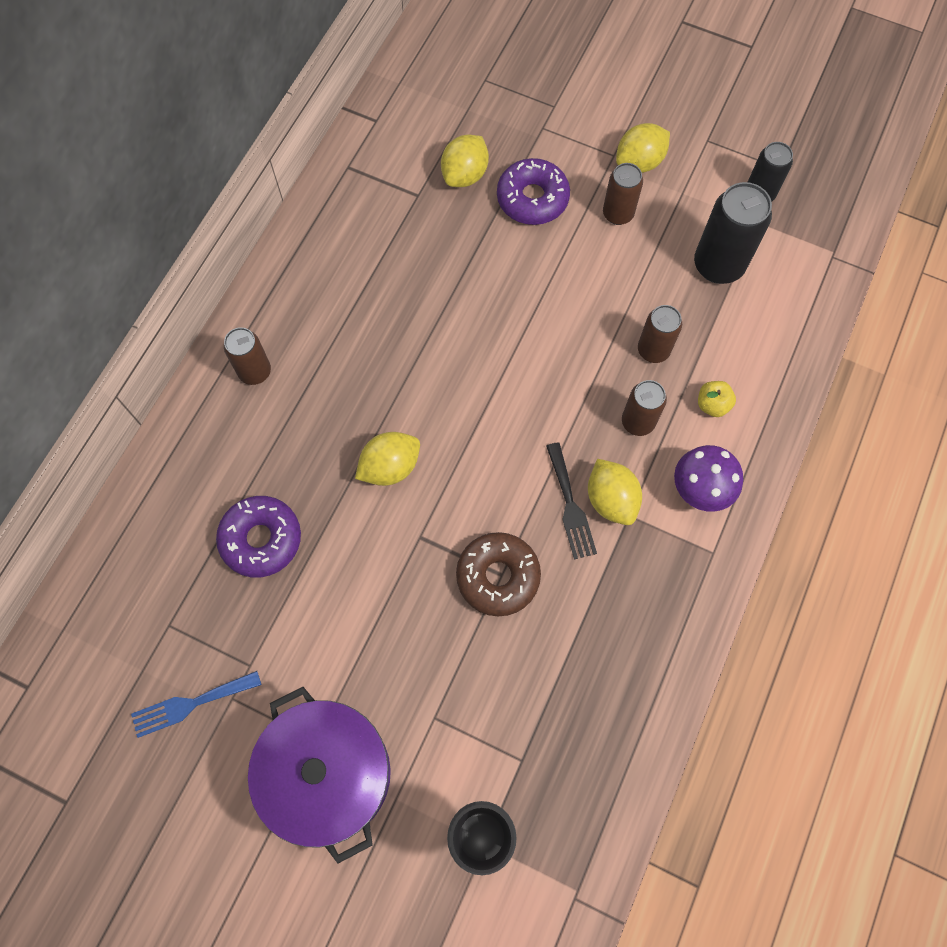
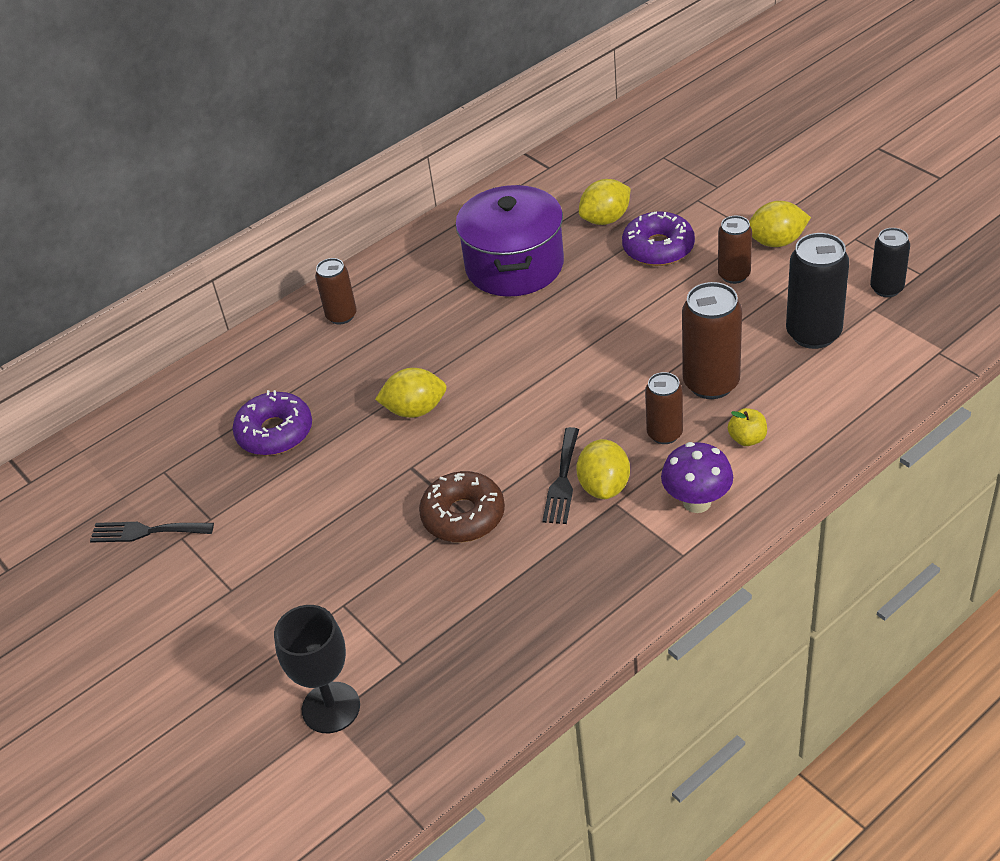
camera: 30 degrees right, 25 degrees down
(190, 704) = (146, 531): blue fork -> black fork
(329, 774) = (227, 618): purple pot -> purple pot (514, 266)
(653, 350) = (711, 383): brown can -> brown can, size x1.62

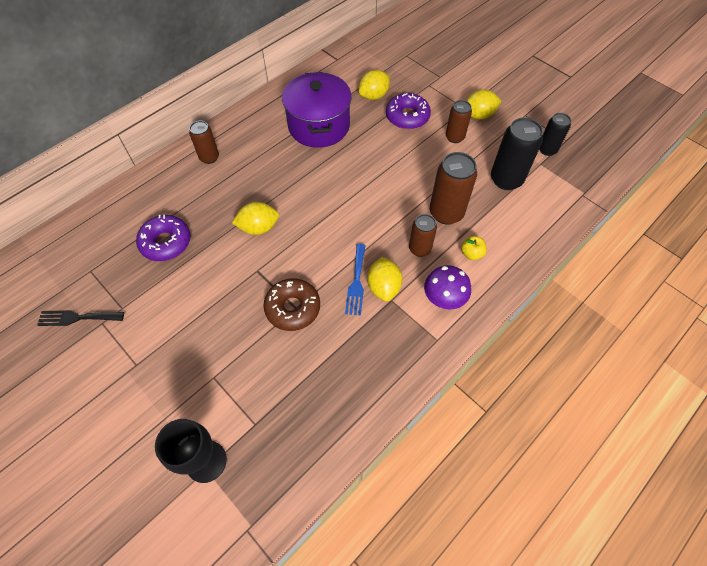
camera: 10 degrees left, 15 degrees up
(562, 480) = (356, 282): black fork -> blue fork

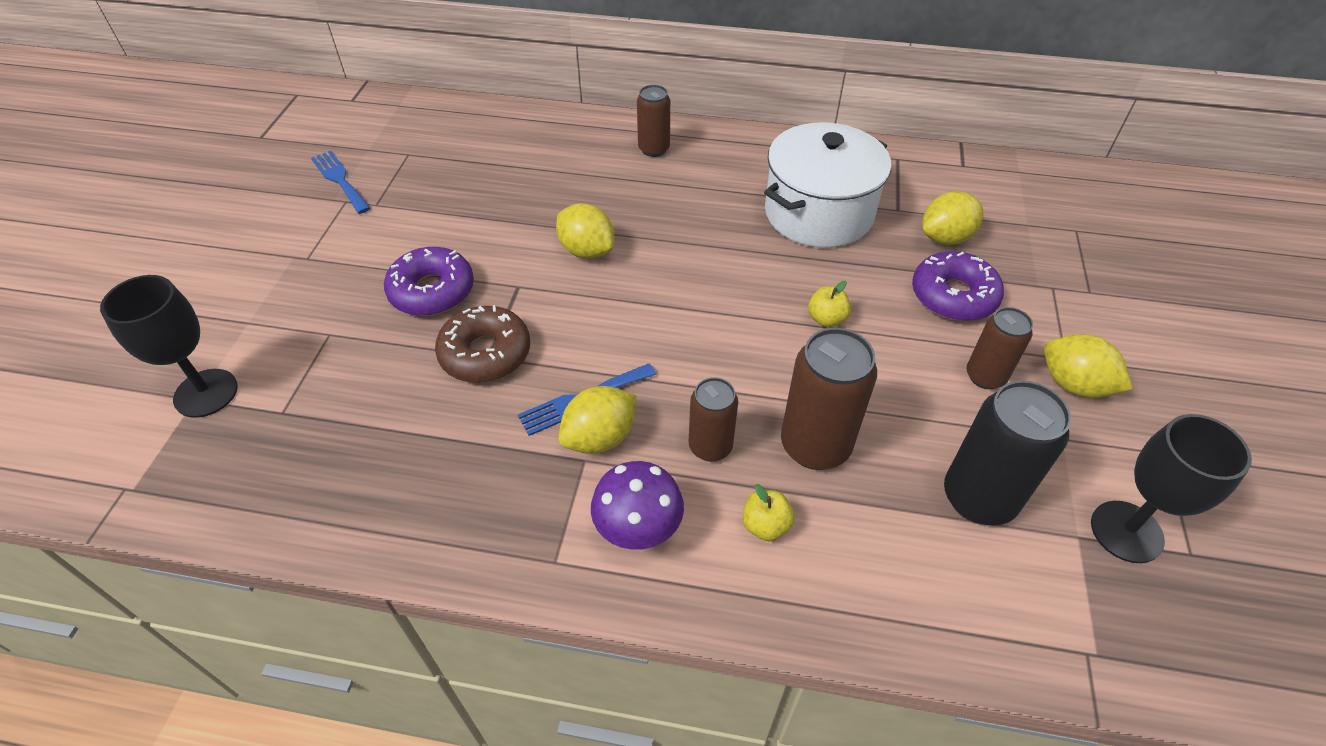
camera: 55 degrees right, 10 degrees down
(77, 318) = (340, 180): black fork -> blue fork
(166, 242) = (494, 186): purple donut -> purple donut (432, 291)
(319, 126) = (818, 213): purple pot -> white pot
(374, 96) = (945, 238): yellow lemon -> yellow lemon turned 45 degrees counterclockwise
(384, 165) = (826, 319): none -> yellow apple
(547, 150) = (1126, 531): black can -> black goblet

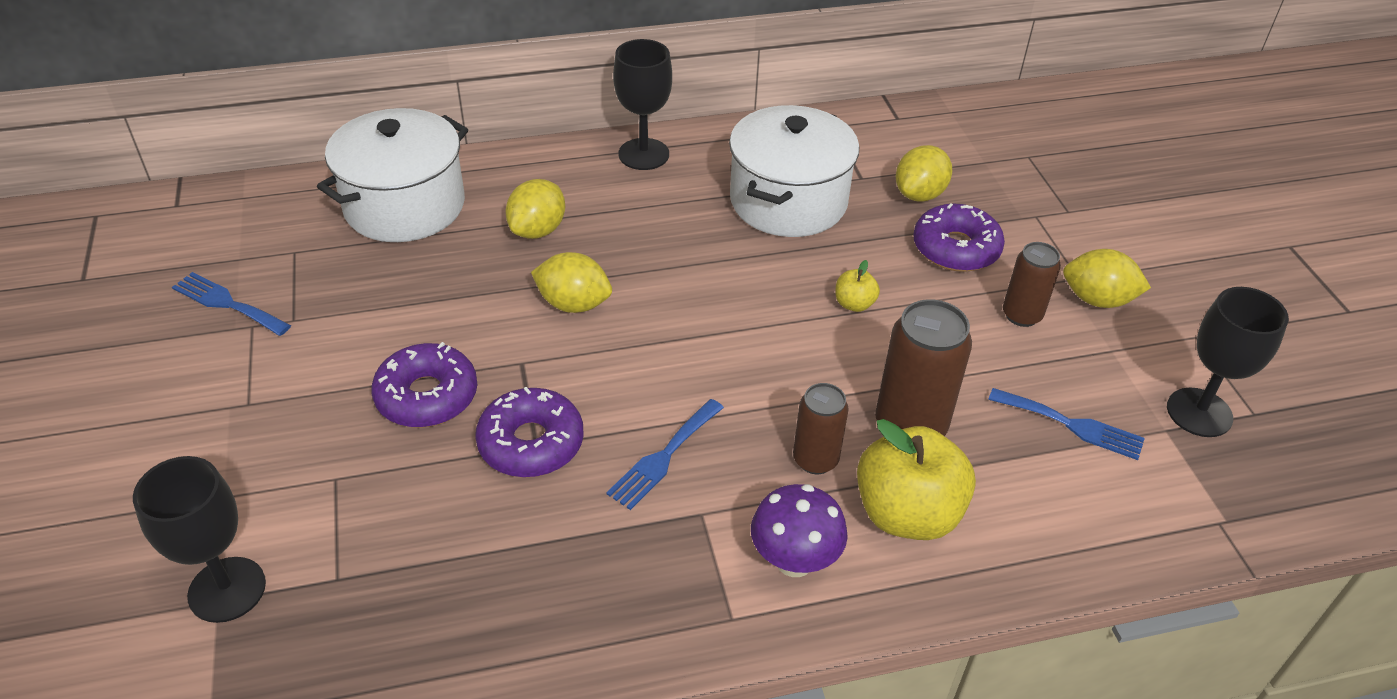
camera: 25 degrees left, 5 degrees down
(485, 353) = (531, 443): brown donut -> purple donut
(506, 139) = (404, 205): none -> white pot
(600, 438) = (704, 487): yellow lemon -> yellow lemon (538, 230)
(654, 149) = (580, 176): brown can -> none
(716, 144) = (643, 154): none -> black goblet
(765, 525) = (907, 514): yellow apple -> yellow apple, size x2.19
(978, 498) = (1072, 425): black can -> blue fork

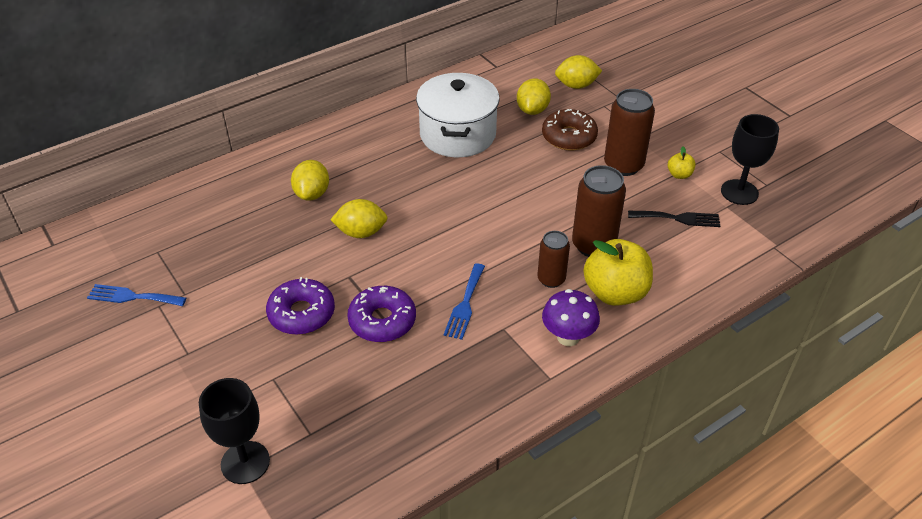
camera: 20 degrees left, 0 degrees up
(404, 205) = (214, 202): white pot -> none
(643, 154) = (352, 128): black goblet -> none
(854, 304) = (528, 185): yellow apple -> yellow apple (679, 175)
(956, 248) = (569, 137): purple donut -> brown donut
(1021, 315) = (623, 165): brown can -> brown can, size x1.62
(1072, 425) = (678, 218): blue fork -> black fork
(1097, 300) = (659, 145): yellow lemon -> yellow lemon (576, 85)

